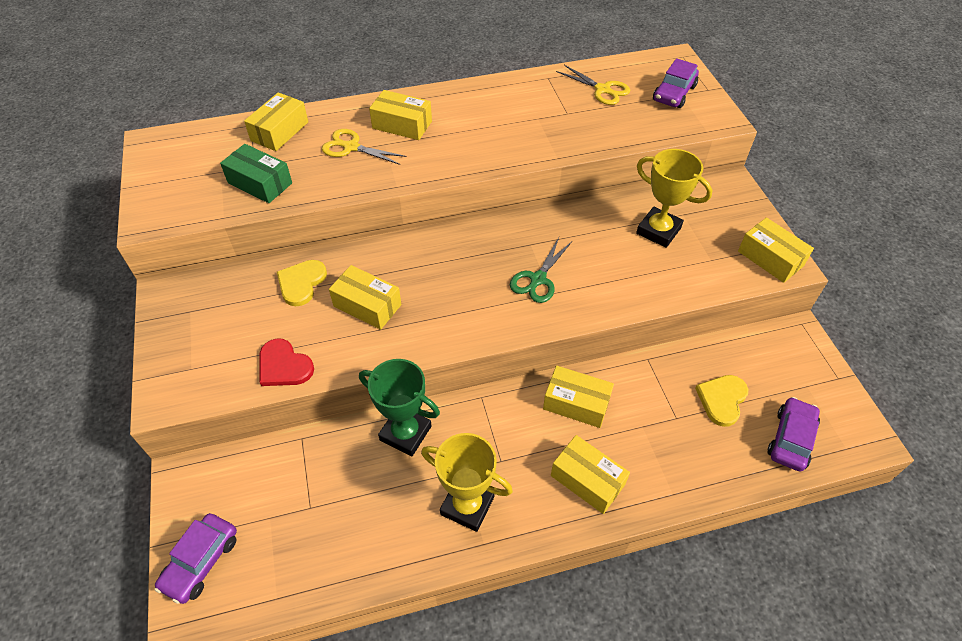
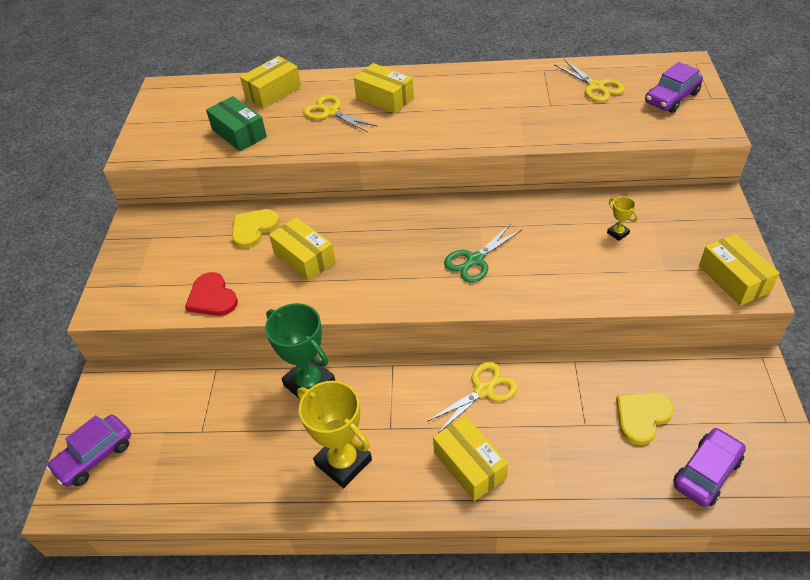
camera: 20 degrees right, 5 degrees down
(576, 403) = (484, 390): yellow box -> yellow scissors
(658, 231) = (618, 233): yellow trophy -> yellow trophy, size x0.44

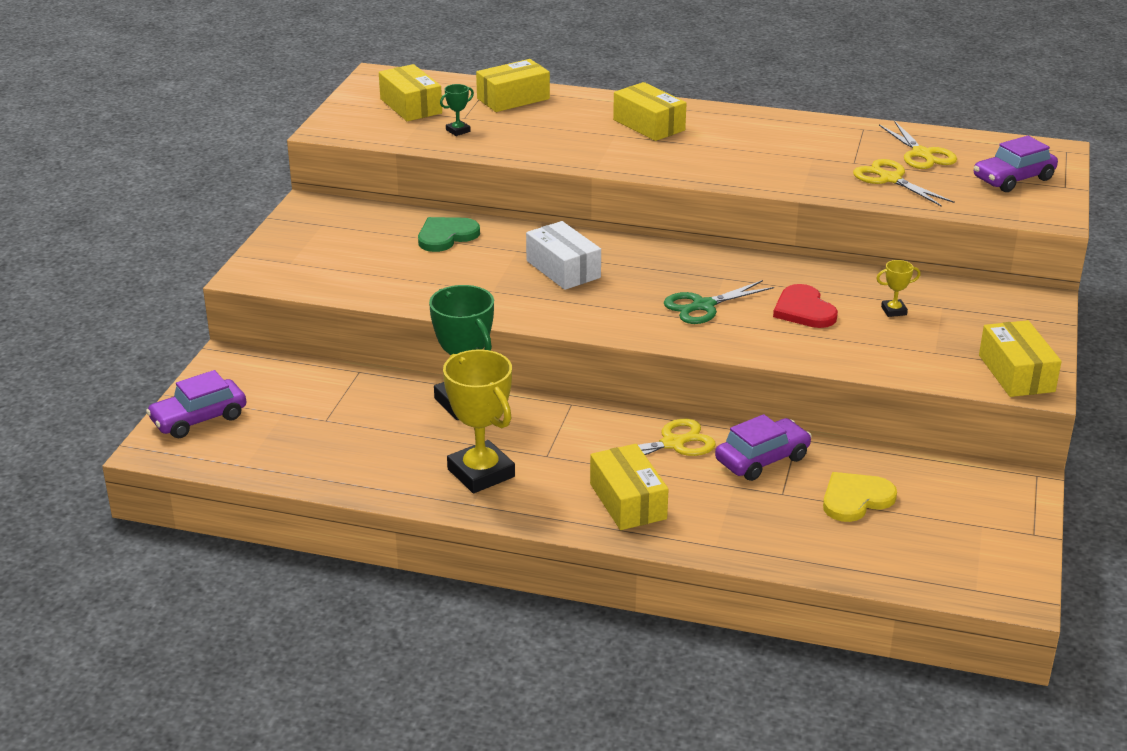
camera: 10 degrees right, 15 degrees down
(212, 297) = (377, 287): red heart -> red heart (804, 310)
(239, 133) = (458, 131): green box -> green trophy
(253, 229) = (446, 236): yellow heart -> green heart
(304, 257) = (498, 271): yellow box -> yellow box (411, 106)
(330, 112) = (576, 128): yellow scissors -> yellow scissors (889, 179)
(355, 244) = (563, 269): none -> white box
(618, 233) = (894, 311): yellow trophy -> yellow trophy turned 75 degrees counterclockwise
(706, 472) = (909, 557): purple car -> purple car (762, 459)

